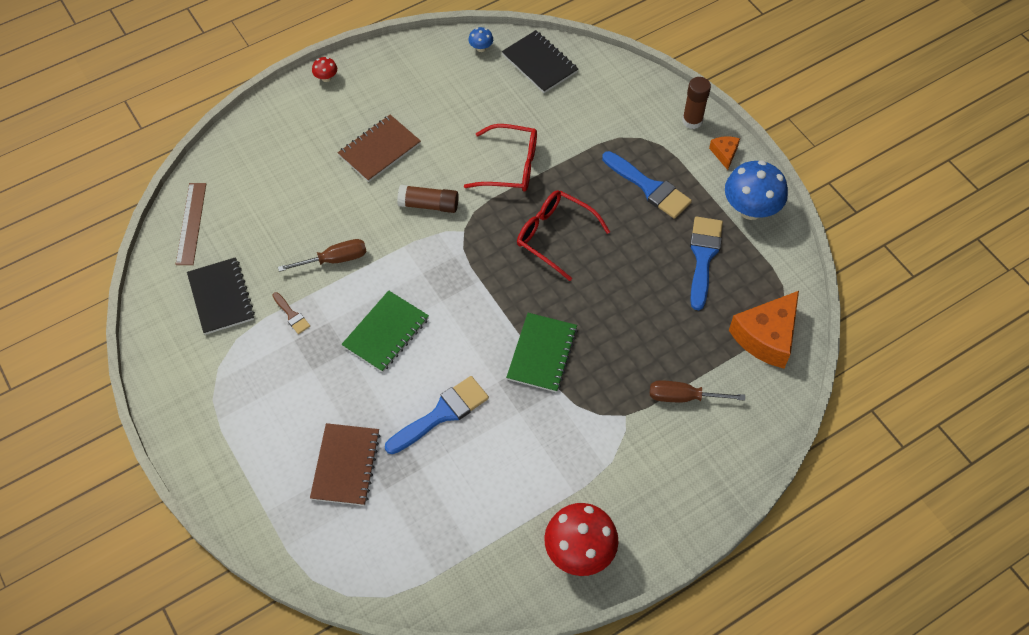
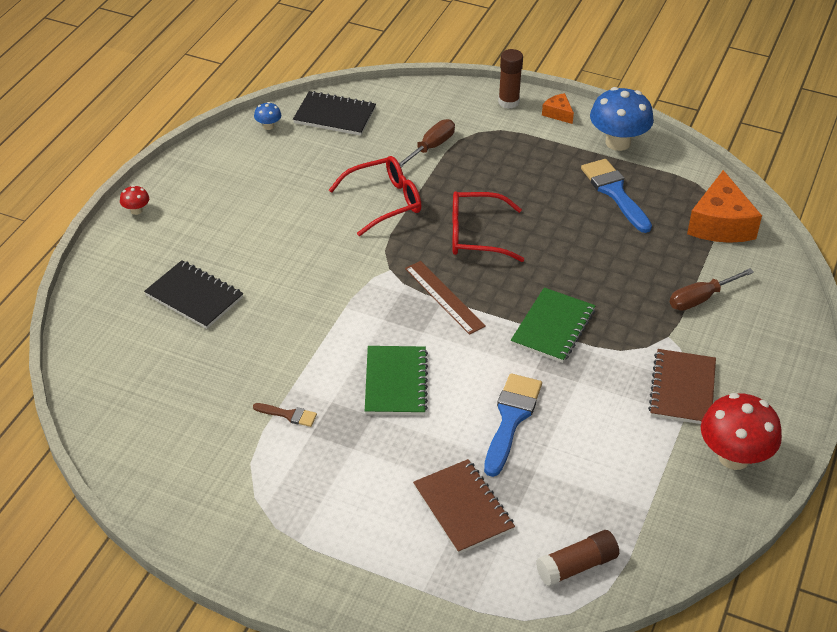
camera: 35 degrees left, 15 degrees down
(191, 223) = (106, 391): brown ruler -> brown ruler (444, 297)
(221, 297) = (200, 436): black notebook -> black notebook (194, 297)
(334, 260) = (287, 350): brown screwdriver -> brown screwdriver (431, 147)
(379, 150) = (247, 243): brown notebook -> brown notebook (682, 389)
(429, 205) = (337, 264): brown glue stick -> brown glue stick (576, 566)
(542, 353) = (553, 327): green notebook -> green notebook turned 45 degrees clockwise
(649, 187) = (520, 164): blue brush -> none

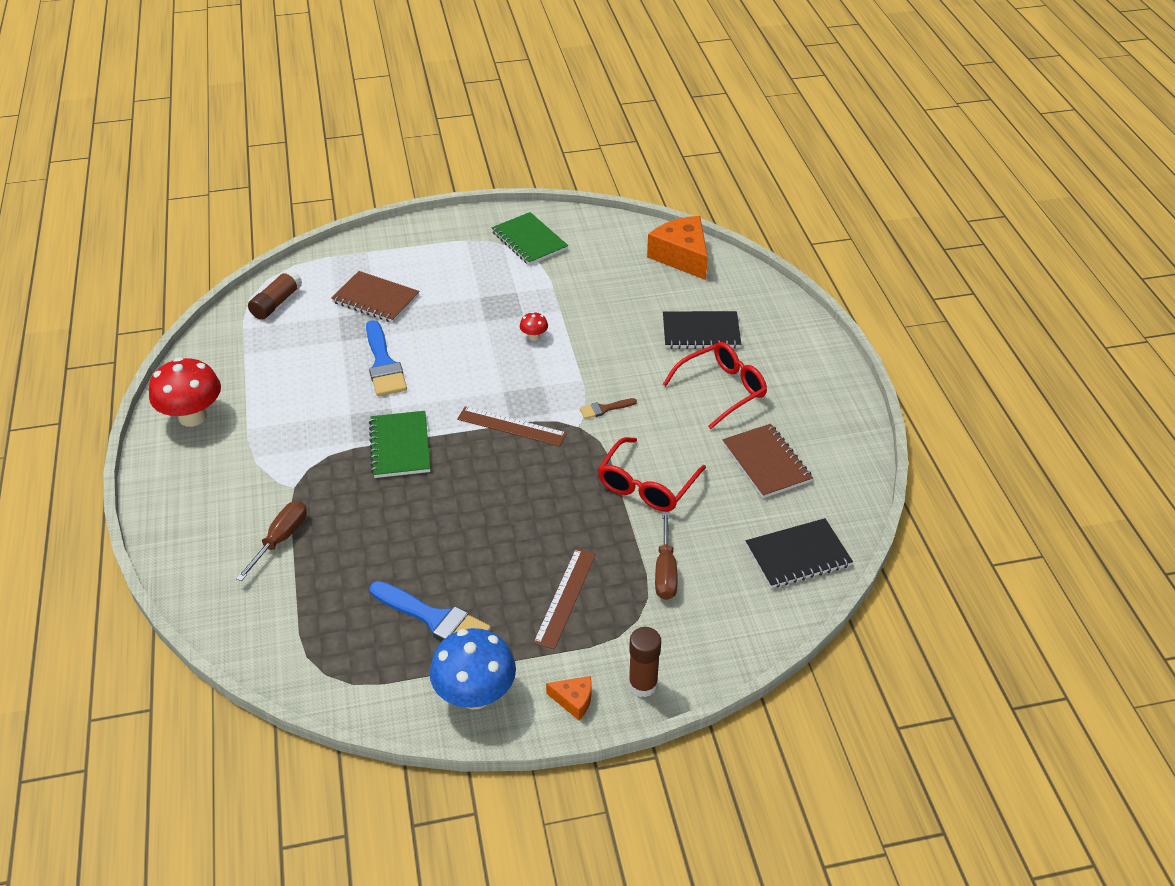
camera: 145 degrees right, 0 degrees up
(136, 210) = (834, 369): red mushroom -> red mushroom (534, 336)
(268, 126) = (841, 507): blue mushroom -> none
(288, 415) = (543, 295): brown brush -> brown brush (604, 409)
(396, 382) = (490, 348): green notebook -> green notebook (529, 241)
(476, 235) = (534, 496): red glasses -> red glasses (722, 390)
(514, 164) = (565, 597): none -> brown ruler
(682, 389) = (259, 448): brown notebook -> brown notebook (766, 463)
(720, 224) = (299, 639): orange cheese -> orange cheese (681, 256)

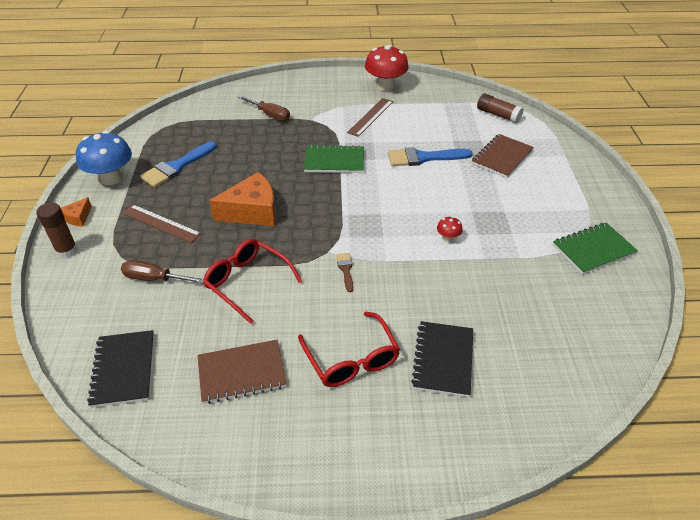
camera: 100 degrees right, 0 degrees up
(511, 426) = (339, 214): brown ruler -> brown ruler (370, 117)
(681, 256) = (579, 368): orange cheese -> orange cheese (252, 211)

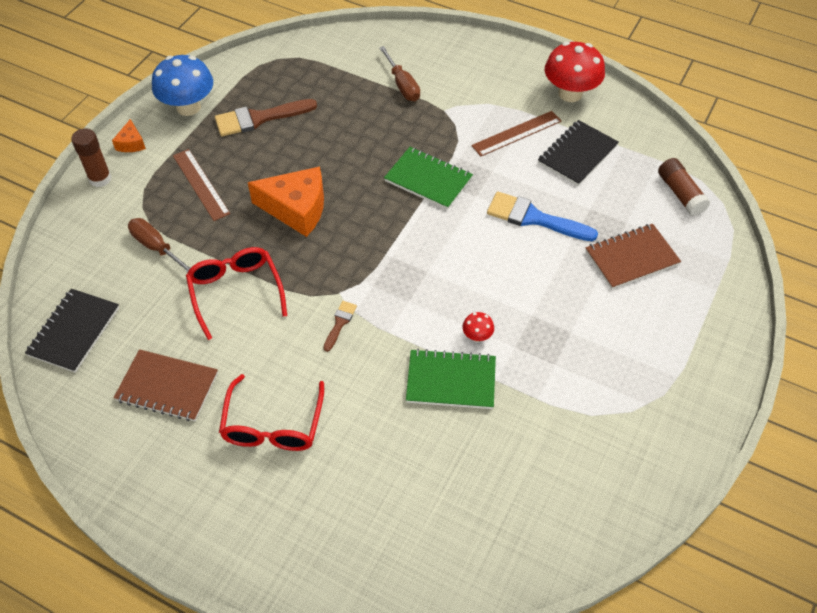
camera: 30 degrees right, 10 degrees up
(78, 217) = (131, 143): orange cheese -> orange cheese turned 60 degrees counterclockwise
(177, 167) = (259, 118): blue brush -> brown brush
(443, 360) = (359, 472): black notebook -> black notebook (577, 154)
(593, 249) = (634, 431): green notebook -> green notebook (451, 381)

